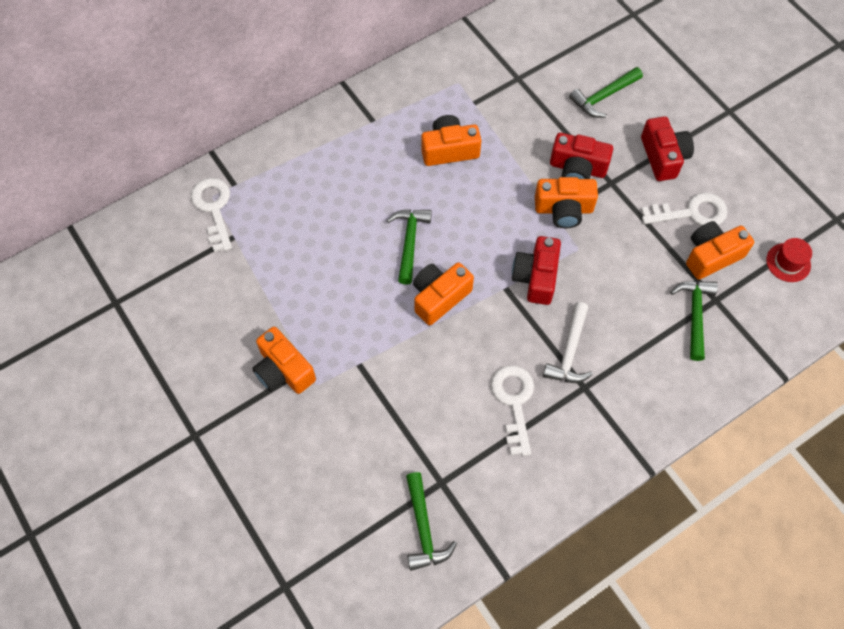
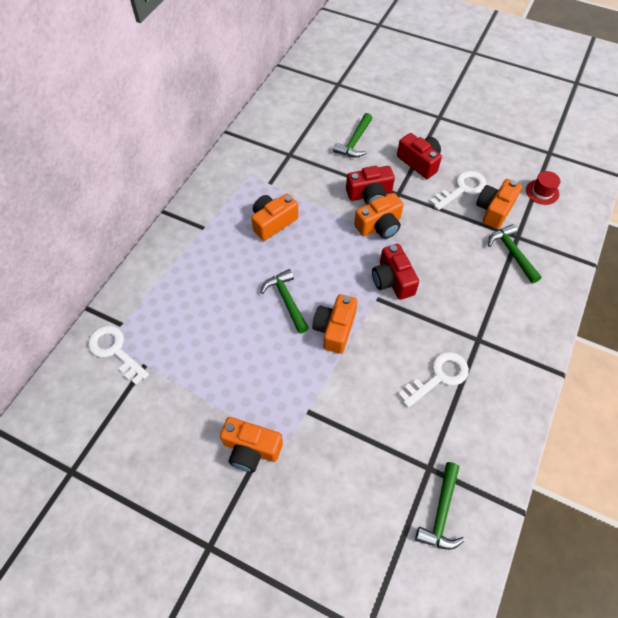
camera: 30 degrees left, 5 degrees down
(424, 529) = (441, 513): green hammer -> green hammer turned 60 degrees clockwise
(514, 402) = (439, 377): white key -> white key turned 90 degrees clockwise
(569, 352) = (451, 320): white hammer -> none

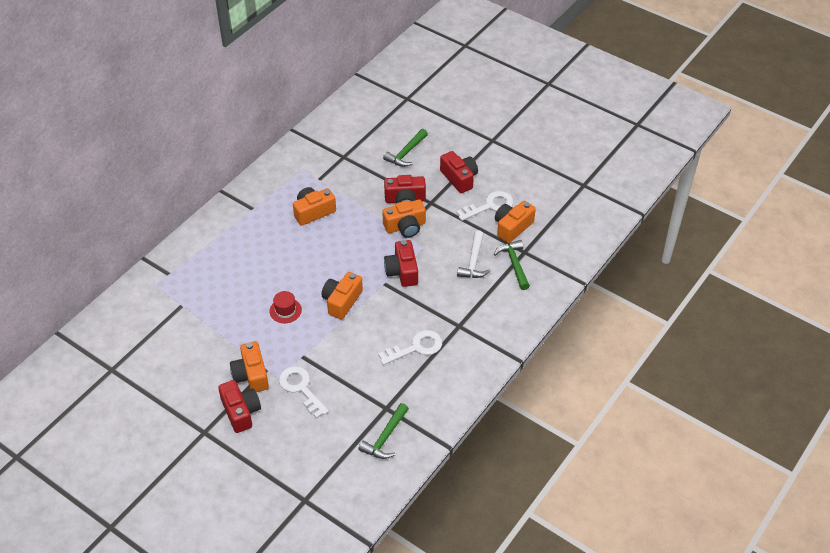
camera: 10 degrees right, 10 degrees down
(115, 351) = (160, 292): white key -> white key (301, 388)
(250, 506) = (241, 412): none -> red camera
(251, 449) = (251, 375): orange camera -> orange camera turned 45 degrees clockwise
(286, 300) = (308, 274): green hammer -> none
(467, 256) = (473, 262): none -> white hammer
(542, 192) = (562, 218): red hat -> red hat (285, 310)

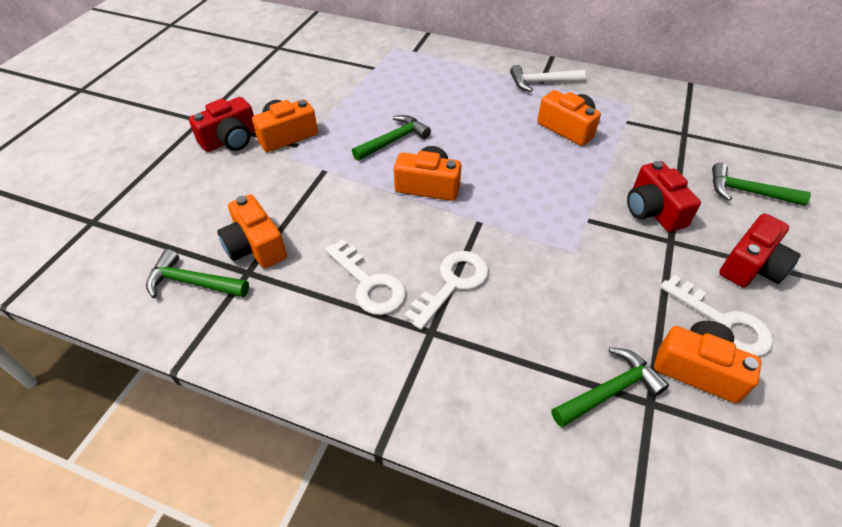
camera: 75 degrees right, 0 degrees up
(285, 310) = (394, 140): red hat -> green hammer
(301, 388) = (272, 180): white key -> white key (452, 283)
(402, 271) = (512, 236): red camera -> none
(405, 226) = (601, 221): orange camera -> orange camera (255, 246)
(473, 262) = (580, 324): white hammer -> white hammer (541, 83)

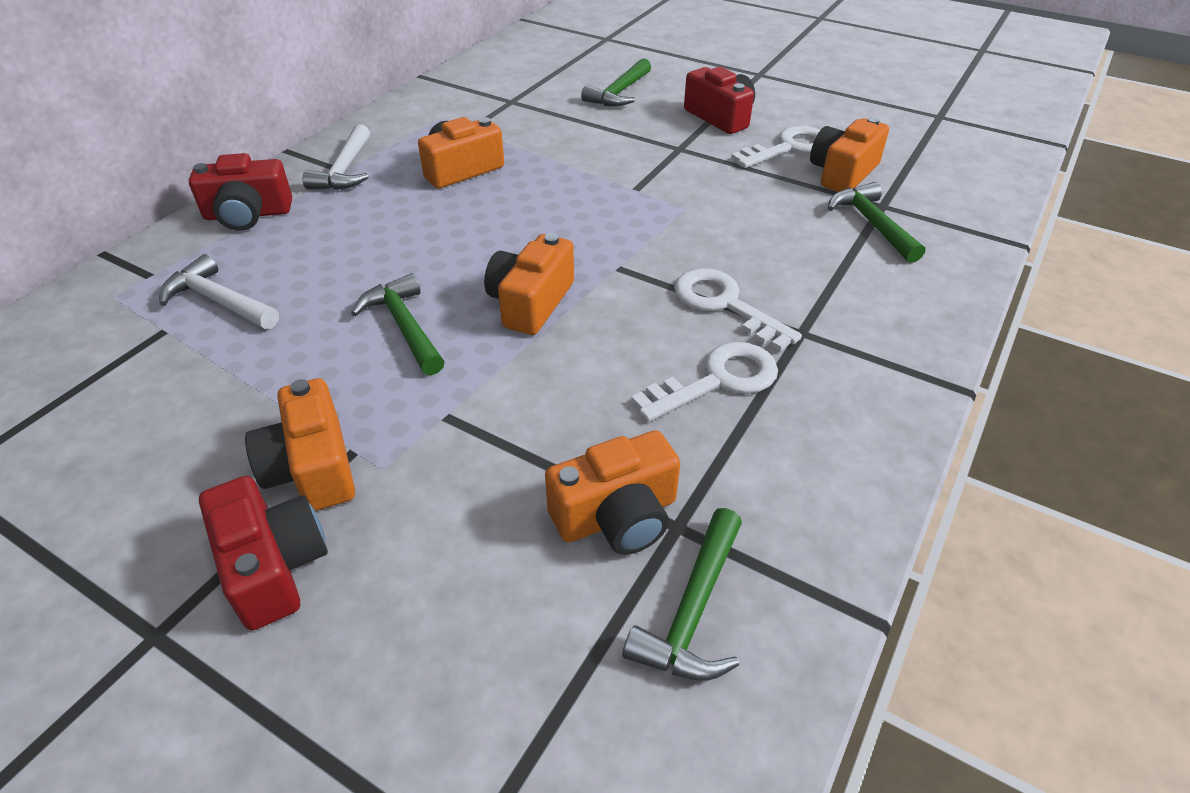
camera: 80 degrees left, 5 degrees down
(400, 76) = (219, 301): none -> white hammer
(653, 210) = (631, 147): red camera -> red camera (248, 214)

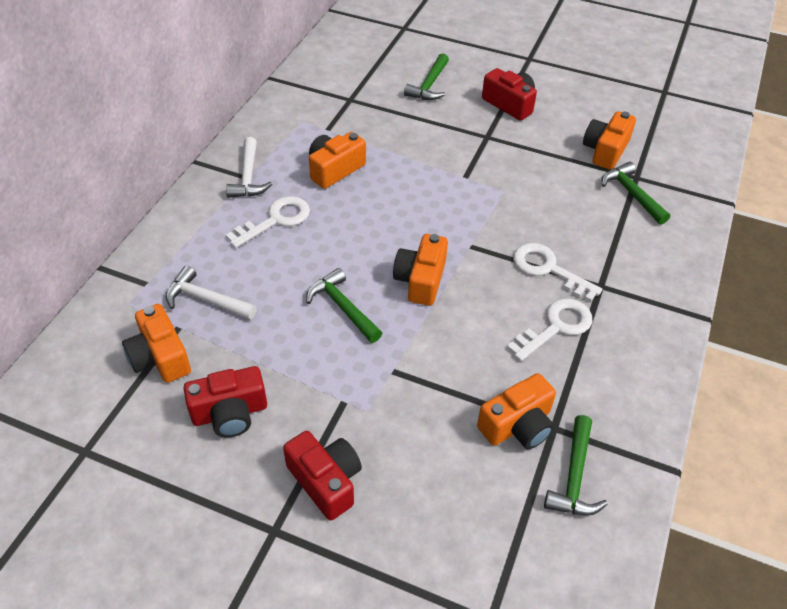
camera: 10 degrees left, 5 degrees up
(248, 214) = (193, 224): red camera -> red camera (230, 413)
(312, 468) = (323, 416): orange camera -> orange camera (160, 357)
(788, 148) = (564, 130): white key -> white key (276, 220)

